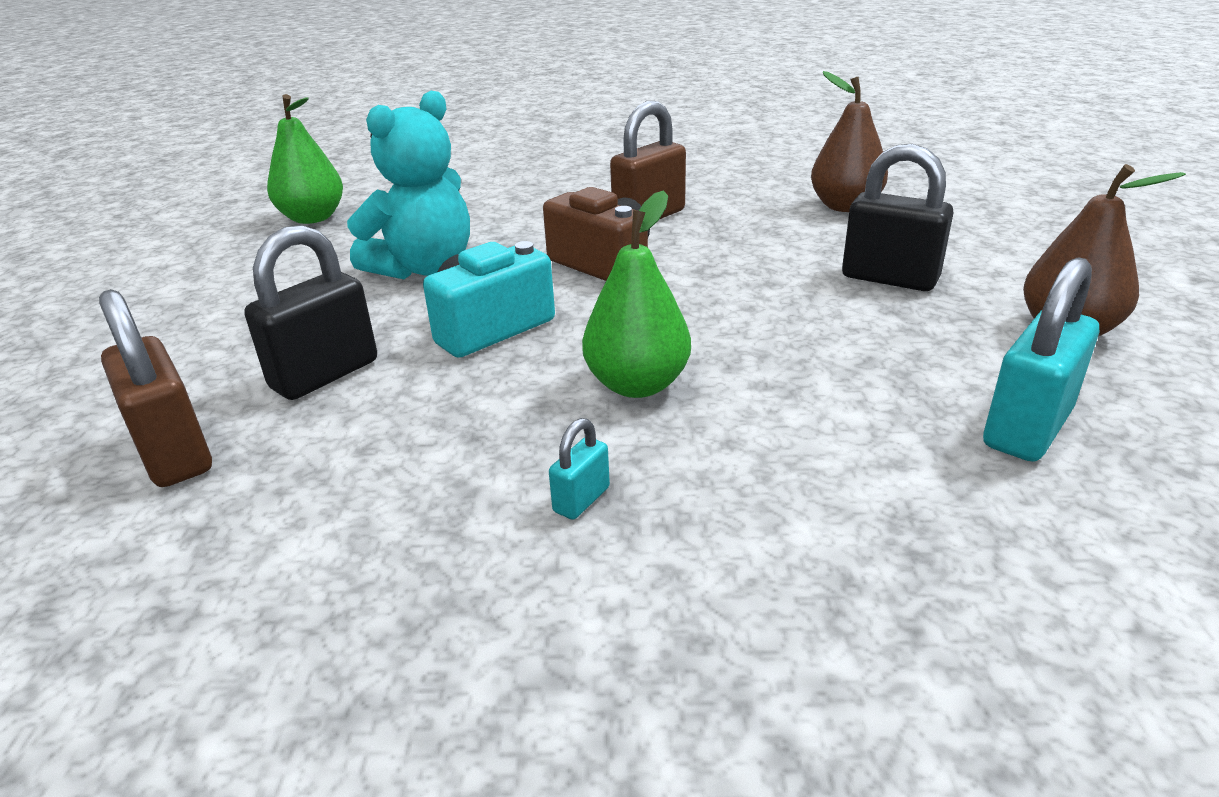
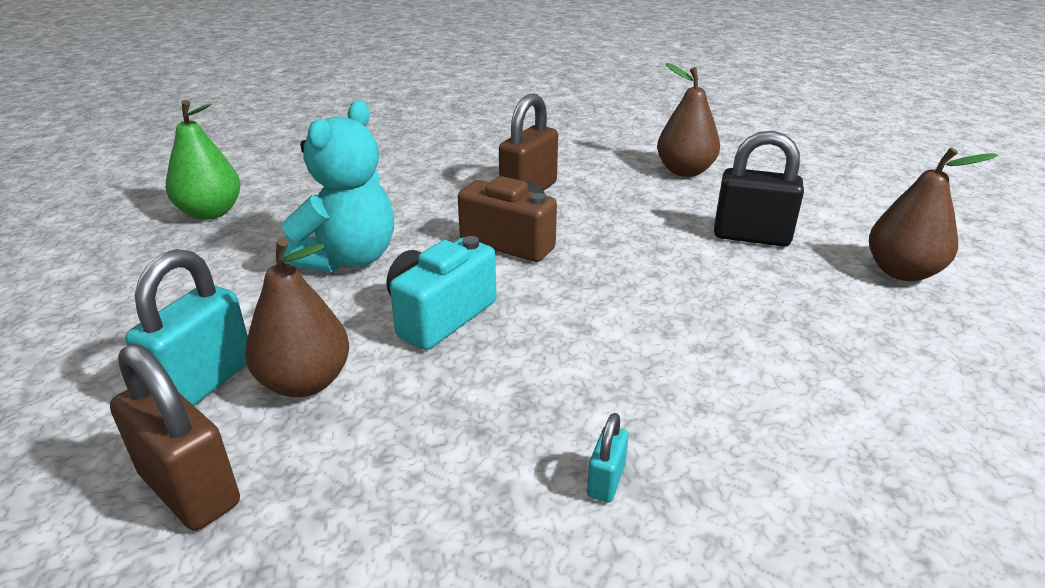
camera: 15 degrees left, 0 degrees up
(325, 375) = (305, 382): black padlock -> brown pear
(637, 384) = (598, 359): green pear -> none
(1027, 428) = (916, 363): turquoise padlock -> turquoise padlock (204, 382)

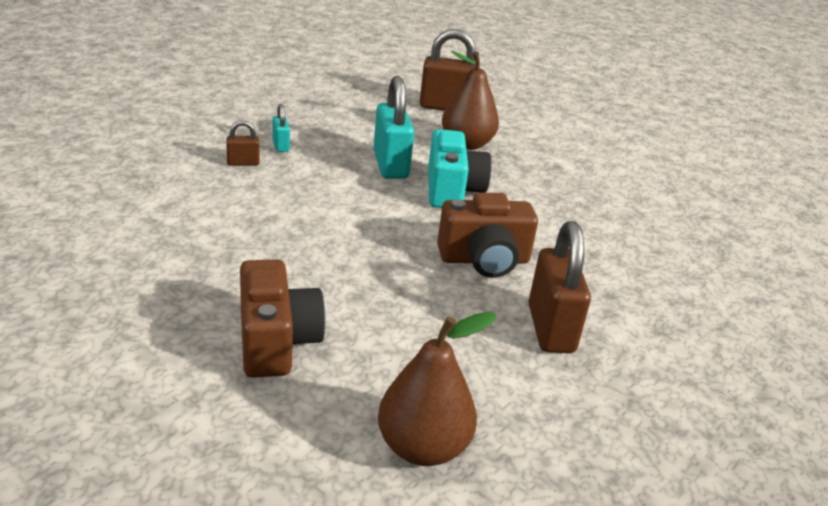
camera: 140 degrees right, 0 degrees up
(204, 382) = (510, 133): turquoise padlock -> turquoise padlock (390, 165)
(211, 213) = (725, 213): green pear -> none
(348, 258) = (568, 208): turquoise teddy bear -> none
(694, 457) = (243, 163): none -> brown padlock
(751, 236) = (276, 342): black padlock -> brown camera
(902, 272) = (104, 343): brown pear -> none

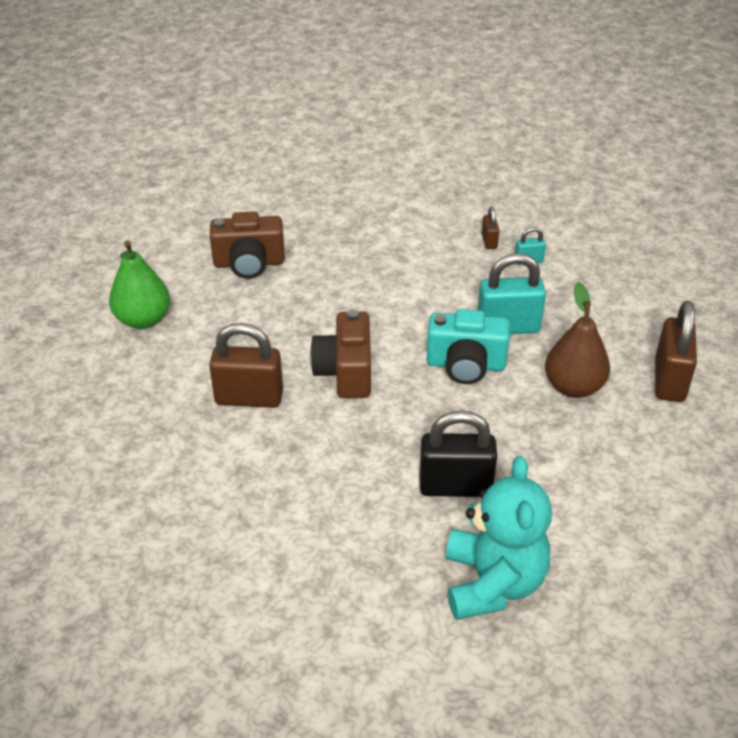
camera: 100 degrees right, 10 degrees up
(422, 447) = (143, 319): brown pear -> green pear
(610, 205) = (455, 486): none -> black padlock
(697, 196) = (492, 583): none -> turquoise teddy bear

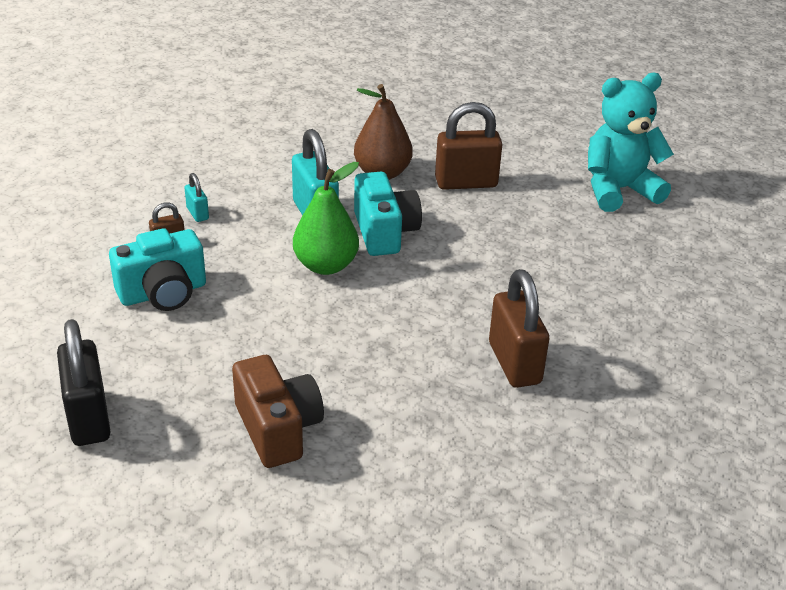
camera: 110 degrees left, 5 degrees down
(143, 319) = (436, 498): green pear -> green pear (326, 265)
(345, 372) = (437, 305): brown camera -> none
(423, 232) = (163, 293): none -> turquoise camera
(455, 486) = (539, 218): black padlock -> black padlock (88, 418)
(669, 380) = (348, 130): brown padlock -> brown padlock (466, 183)

